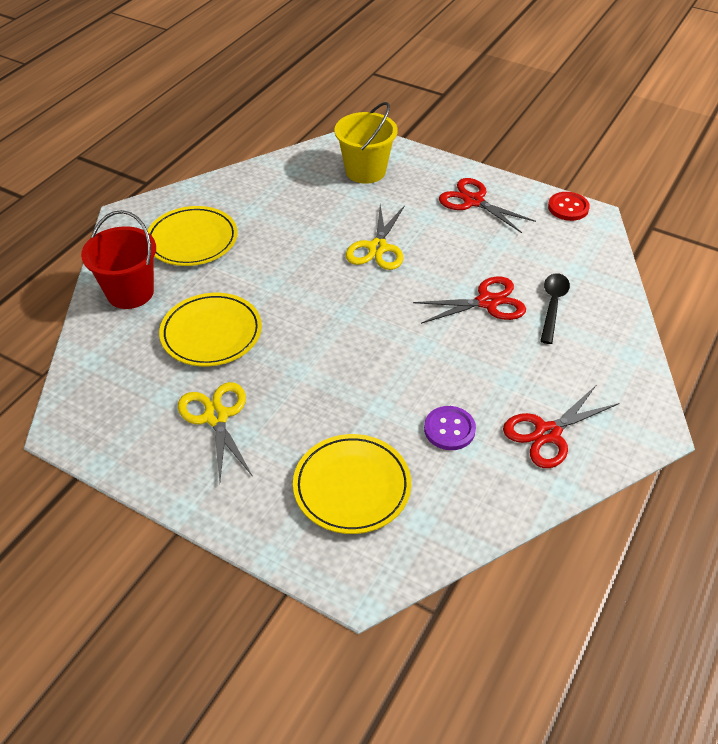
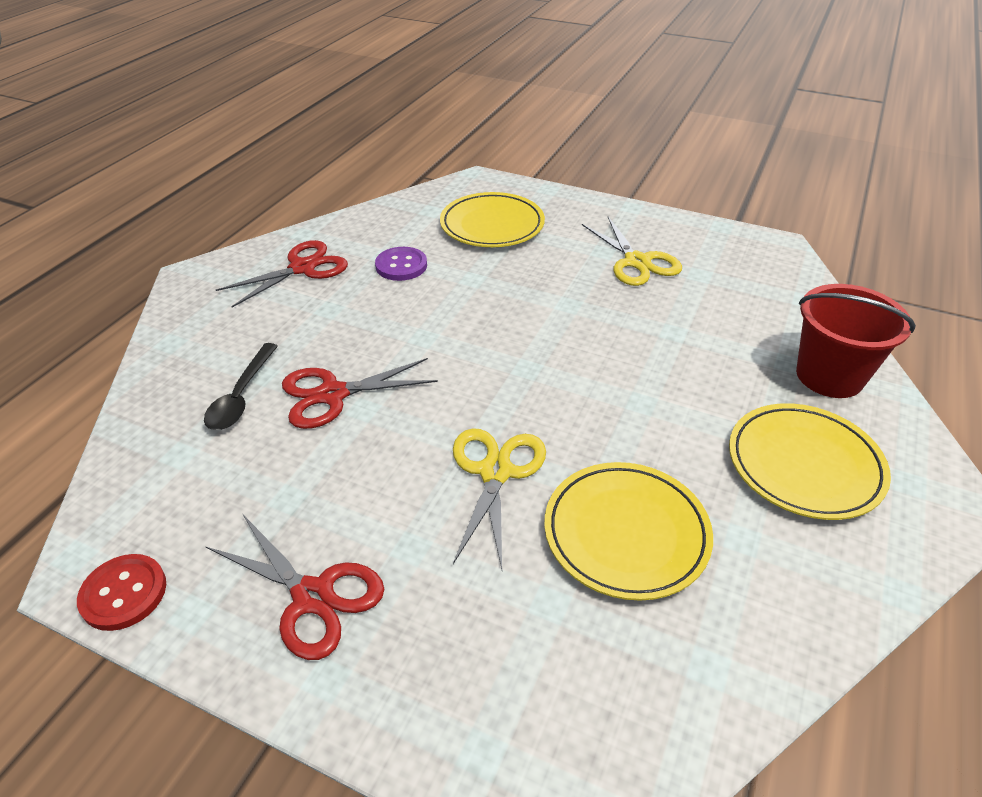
camera: 175 degrees right, 5 degrees down
(211, 333) = (688, 334): yellow plate -> yellow plate (626, 533)
(365, 171) = (545, 675): yellow bucket -> none

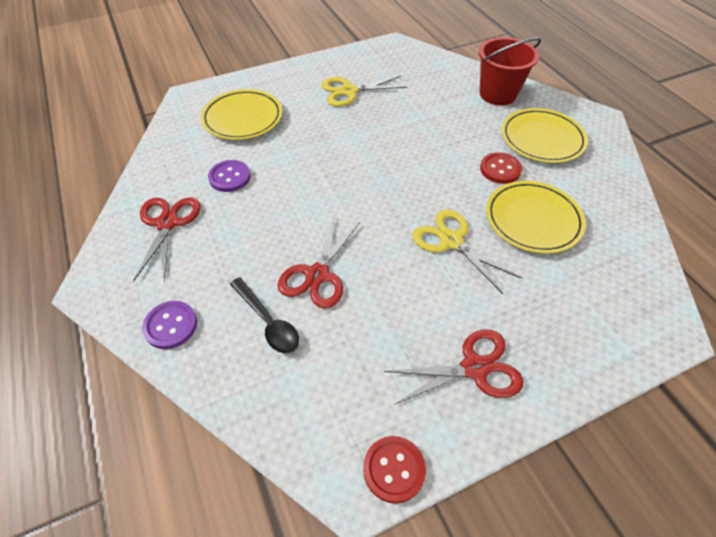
camera: 50 degrees left, 10 degrees up
(187, 341) = (171, 326): none -> purple button
(637, 262) = (349, 91): yellow scissors -> yellow scissors turned 150 degrees clockwise
(681, 452) = (500, 169): none -> red button

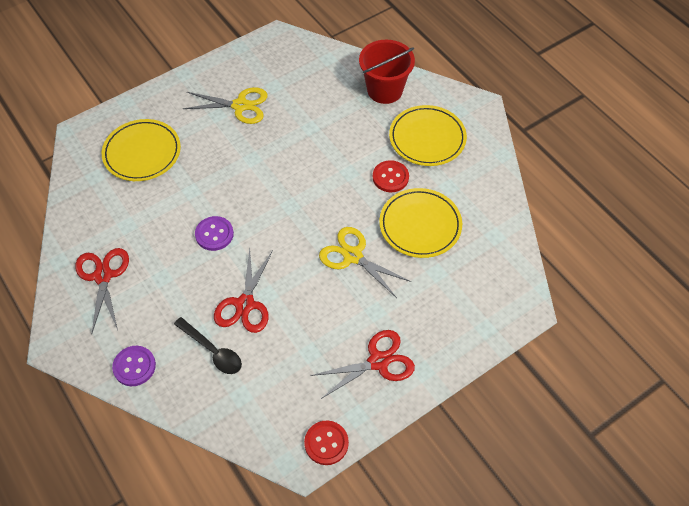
camera: 10 degrees left, 5 degrees up
(230, 177) = (146, 221): purple button -> purple button (214, 234)
(349, 91) = (240, 106): yellow scissors -> yellow scissors turned 150 degrees counterclockwise

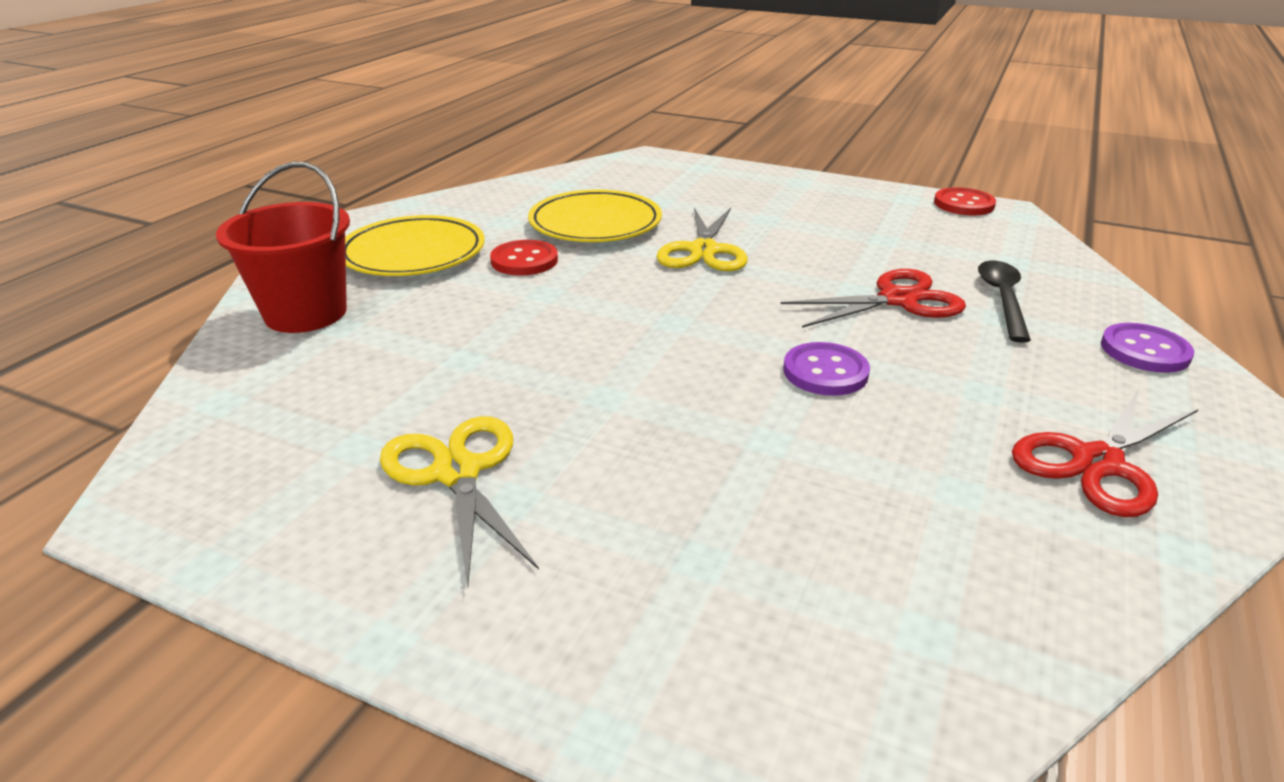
camera: 120 degrees left, 25 degrees down
(142, 153) = (753, 575): yellow plate -> none
(378, 361) = (827, 203): red scissors -> none

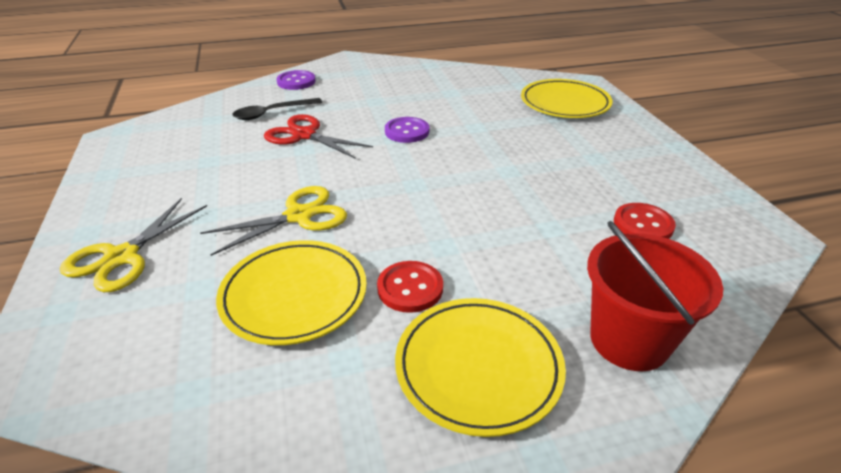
camera: 130 degrees left, 5 degrees up
(457, 472) = (610, 177): yellow scissors -> yellow scissors (122, 257)
(745, 629) = (564, 103): none -> yellow plate
(963, 204) = (107, 152): red button -> red button (643, 224)
(1097, 462) = (399, 78): red scissors -> none

